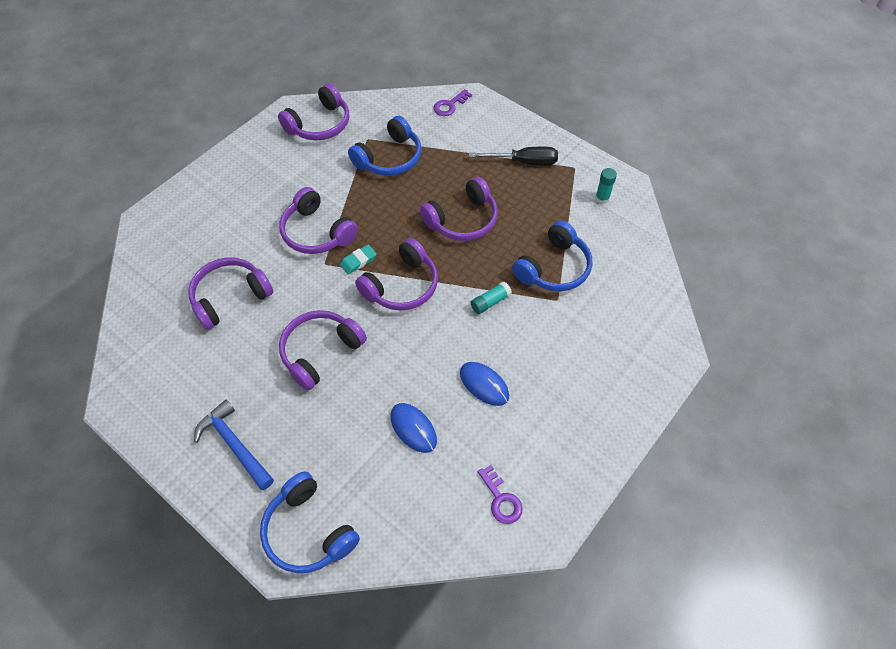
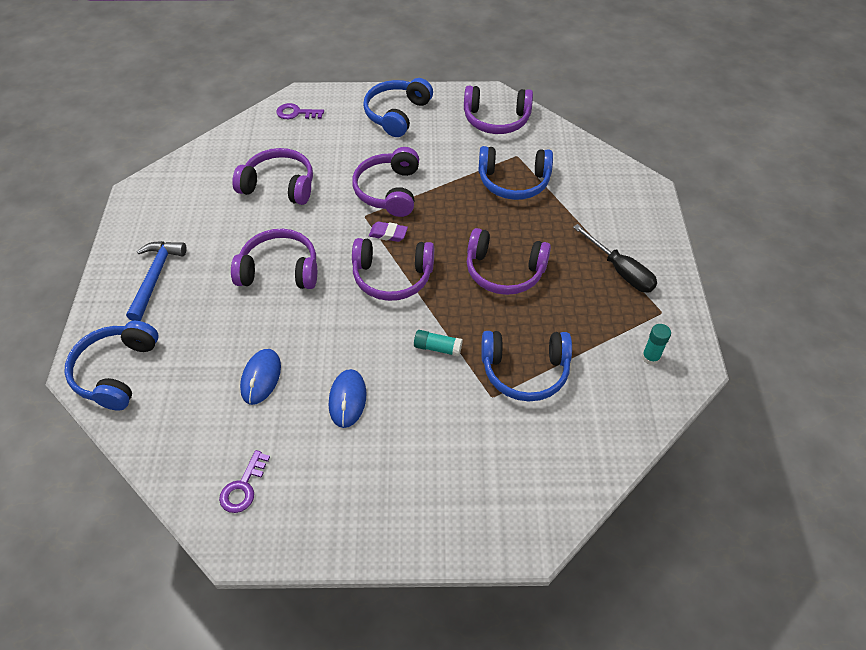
camera: 50 degrees right, 5 degrees down
(243, 174) = (397, 114): none -> blue headphones
(358, 261) = (388, 234): turquoise eraser -> purple eraser
(449, 105) = (619, 180): purple key -> purple key (296, 113)

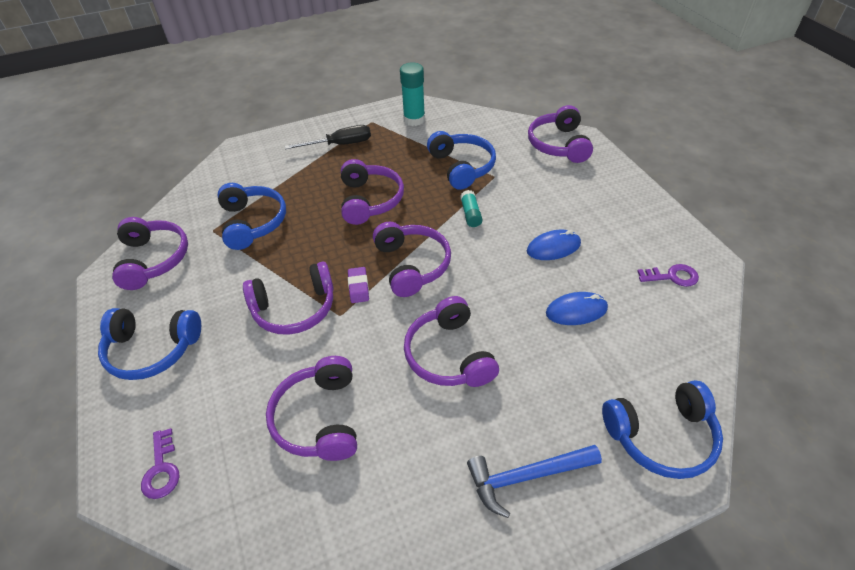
camera: 110 degrees left, 5 degrees down
(525, 501) = (558, 144): none -> purple headphones
(620, 271) = (340, 145): black screwdriver -> black screwdriver turned 45 degrees clockwise
(650, 357) = (414, 120): turquoise glue stick -> turquoise glue stick, size x1.70

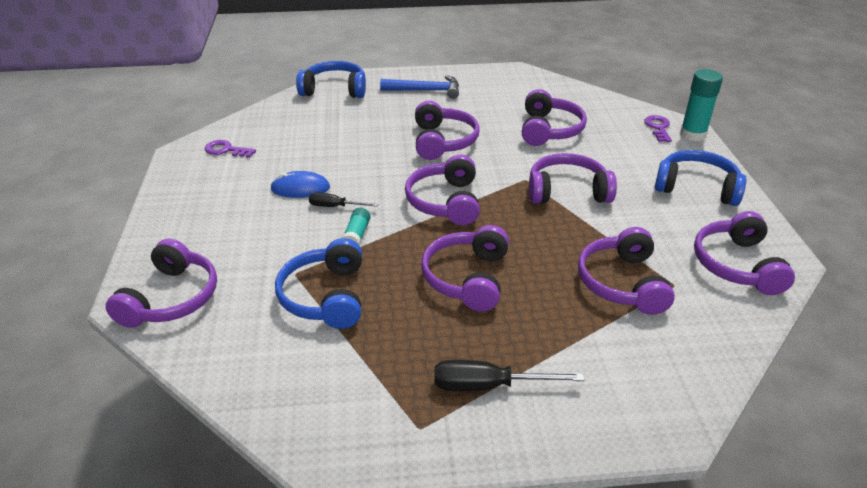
camera: 165 degrees left, 10 degrees down
(253, 223) = (622, 283): blue headphones -> purple headphones
(358, 287) = (503, 195): purple eraser -> none
(414, 120) = (342, 410): turquoise glue stick -> turquoise glue stick (693, 134)
(507, 236) = (335, 206): none -> black screwdriver
(576, 311) = (326, 146): blue mouse -> none

